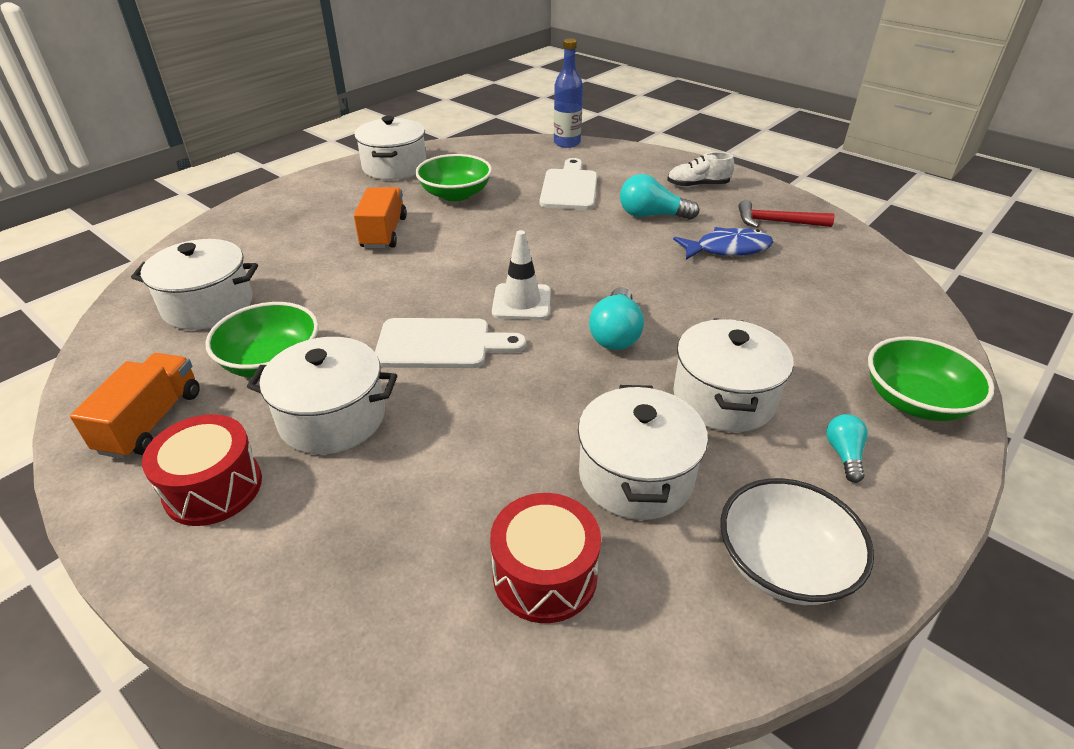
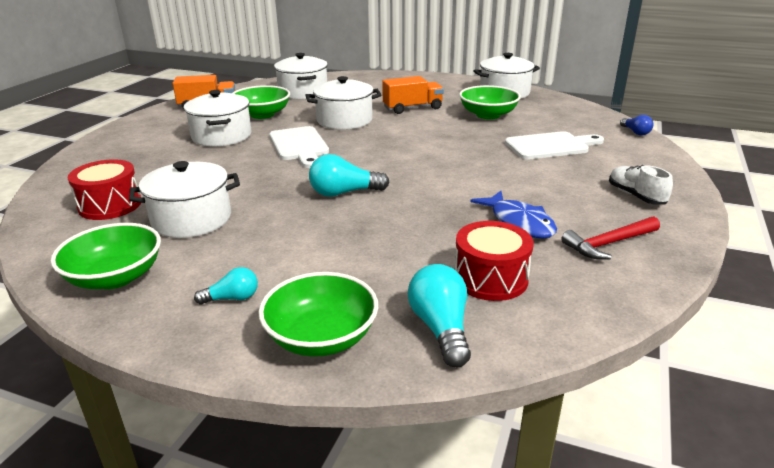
camera: 70 degrees right, 10 degrees down
(213, 488) = (166, 126): red drum -> red drum (490, 278)
(521, 302) = (362, 158): white traffic cone -> none
(567, 143) = (635, 132): blue bottle -> blue light bulb
(651, 215) = (543, 183): turquoise light bulb -> turquoise light bulb (441, 328)
(724, 398) = (285, 241): white pot -> white pot (344, 120)
(777, 222) = (609, 244): red hammer -> red hammer turned 105 degrees counterclockwise
(783, 564) = (115, 277): white bowl -> green bowl

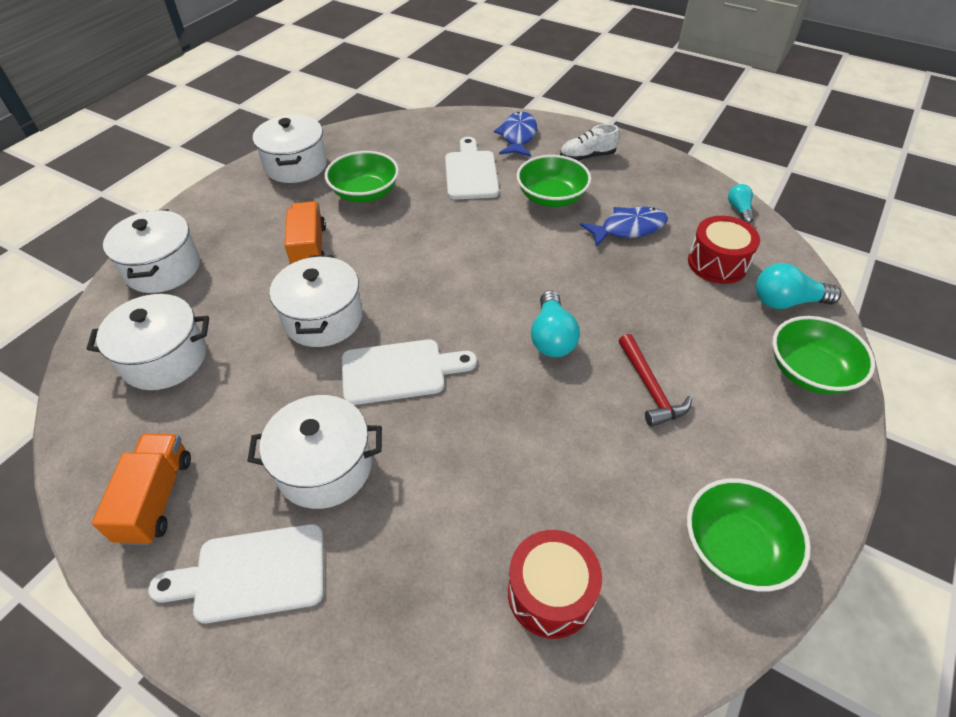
camera: 80 degrees left, 20 degrees up
(156, 130) = (252, 574): none -> white cutting board
(192, 219) = (602, 483): white pot -> white pot (163, 268)
(232, 298) = (763, 434): turquoise light bulb -> turquoise light bulb (739, 209)
(262, 114) = (248, 414): green bowl -> green bowl (551, 197)
(609, 244) = (665, 192): red hammer -> red hammer (650, 388)
(634, 160) = (518, 136): none -> blue fish
(635, 132) = (455, 117): blue light bulb -> none

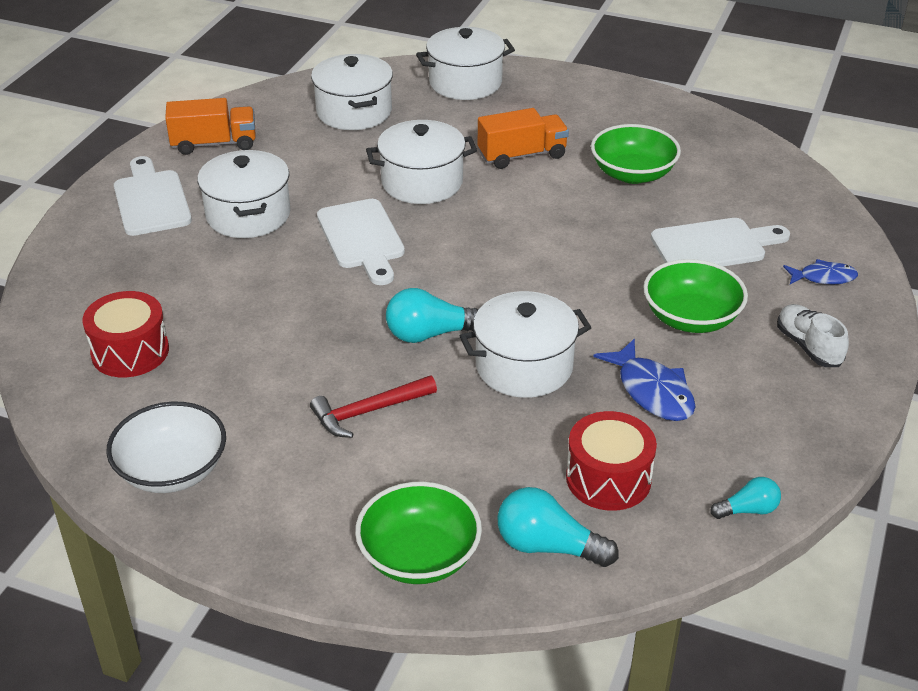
camera: 80 degrees right, 10 degrees down
(296, 165) = (663, 119): white pot -> white pot (524, 366)
(518, 136) = (823, 277): blue fish -> blue fish, size x0.64
(735, 548) = (172, 470): green bowl -> white bowl
(786, 302) = (548, 546): turquoise light bulb -> turquoise light bulb turned 60 degrees counterclockwise

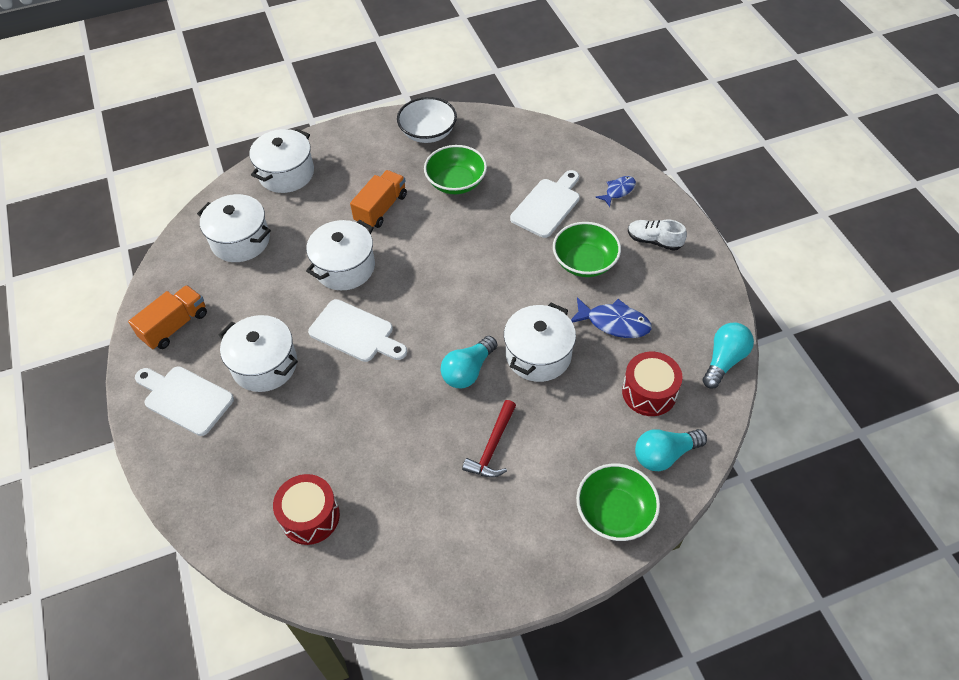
camera: 40 degrees left, 15 degrees up
(172, 470) = (432, 572): white bowl -> white bowl (428, 133)
(748, 510) = (724, 360): turquoise light bulb -> turquoise light bulb, size x1.69

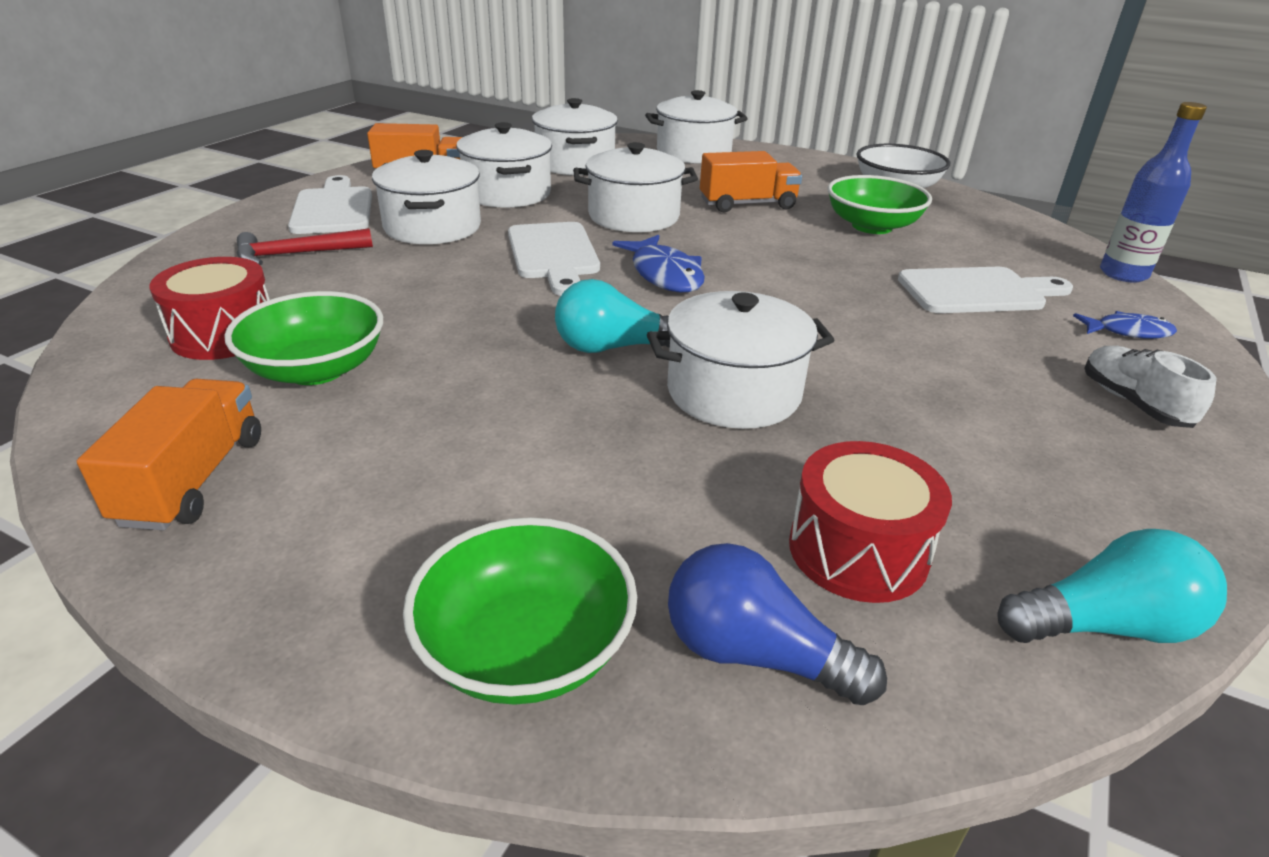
camera: 45 degrees right, 20 degrees down
(252, 302) = (507, 193): none -> white pot
(436, 573) = (193, 479): none -> orange truck
(492, 447) = (506, 426): red hammer -> red hammer (296, 254)
(583, 142) = (1123, 274): none -> blue bottle
(585, 262) = (960, 359): green bowl -> green bowl (316, 369)
(614, 323) = (916, 437): blue fish -> blue fish (664, 274)
(664, 455) = (754, 654): turquoise light bulb -> blue light bulb

